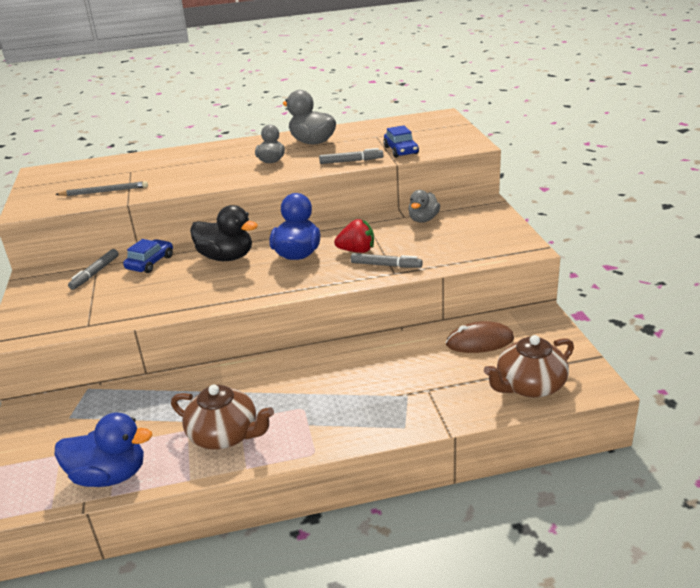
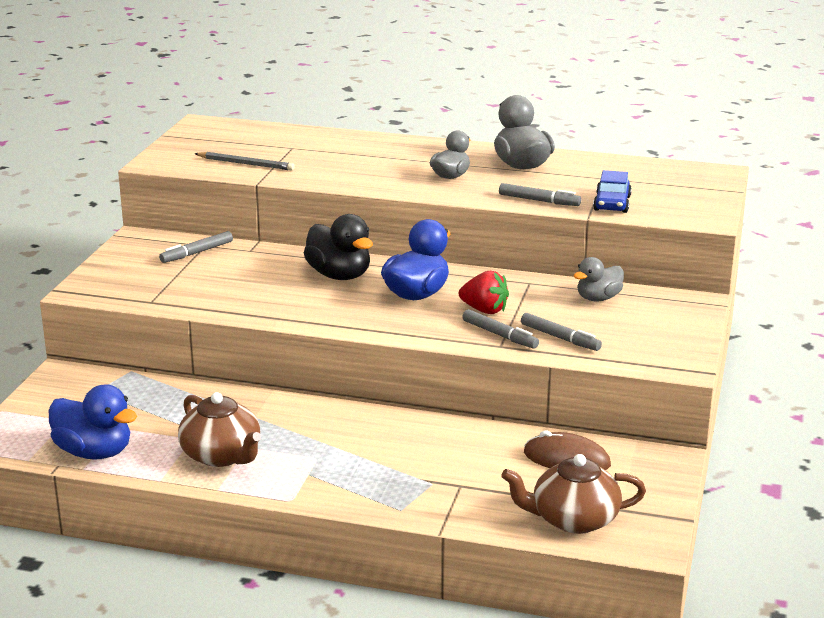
camera: 25 degrees right, 5 degrees down
(150, 263) = (258, 258): blue car -> none
(428, 254) = (560, 338): none -> grey marker

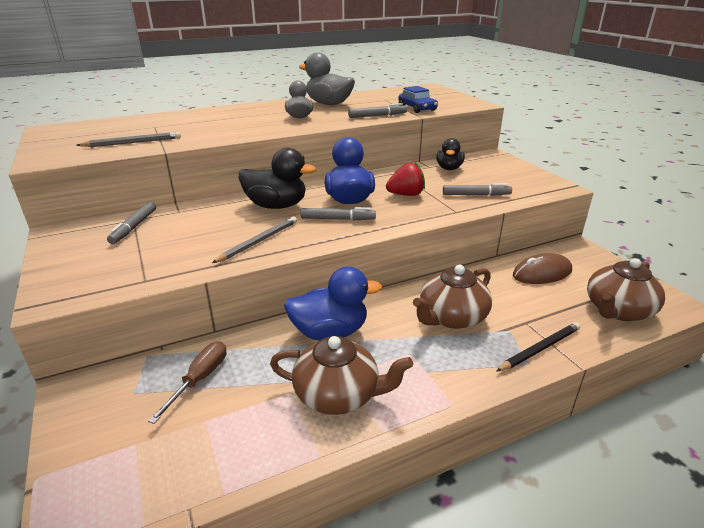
camera: 40 degrees left, 5 degrees up
(94, 452) = (213, 465): blue duck -> blue duck (330, 332)
(145, 402) = (199, 379): none -> brown screwdriver
(272, 303) = (258, 241): none -> grey pencil
(399, 451) = (451, 317): none -> brown teapot
(431, 506) = (540, 348): none -> black pencil
(499, 335) = (443, 205): grey marker -> grey marker (338, 219)
(598, 298) = (449, 168): grey duck -> black duck

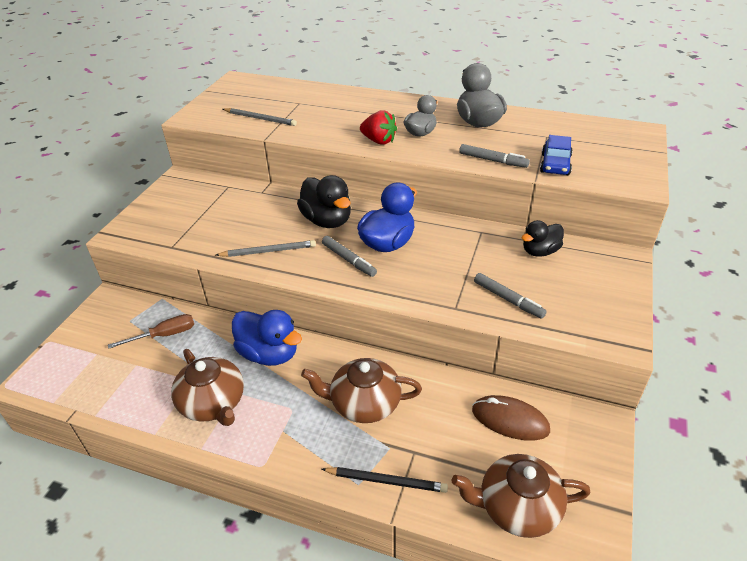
camera: 45 degrees right, 10 degrees up
(134, 227) = (220, 194): grey marker -> none
(406, 195) = (443, 263): red strawberry -> red strawberry (379, 141)

